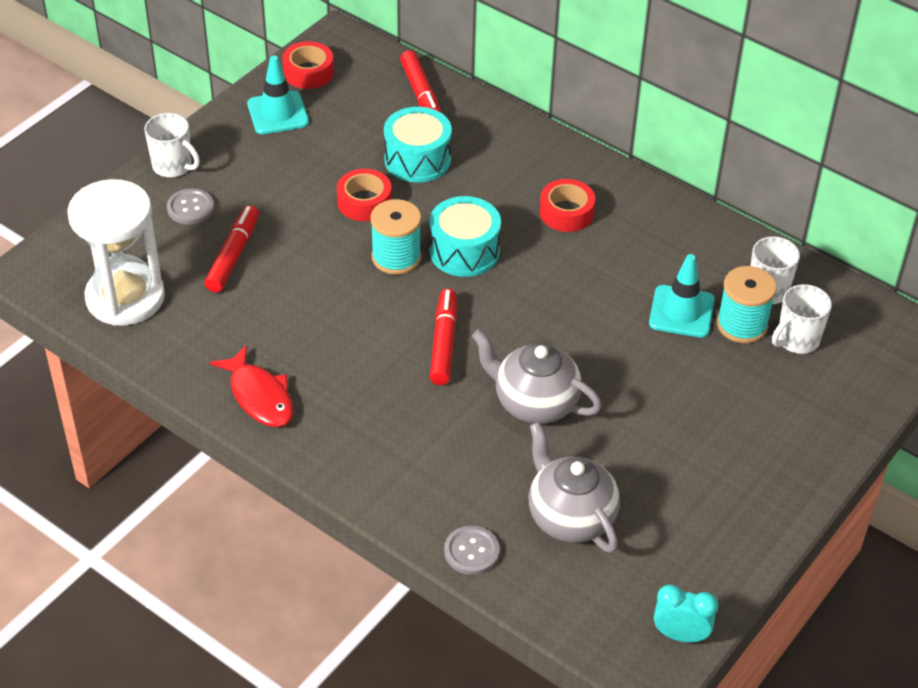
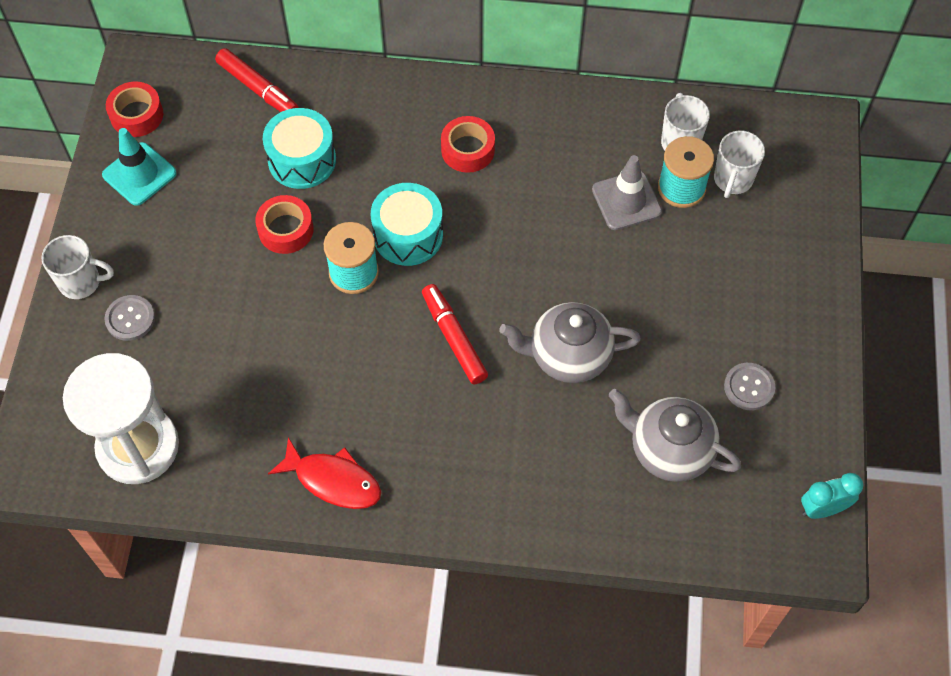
camera: 30 degrees left, 15 degrees up
(233, 255) = (206, 348): red marker -> none
(471, 551) = (614, 529): grey button -> grey button (749, 387)
(681, 312) = (626, 201): turquoise traffic cone -> grey traffic cone

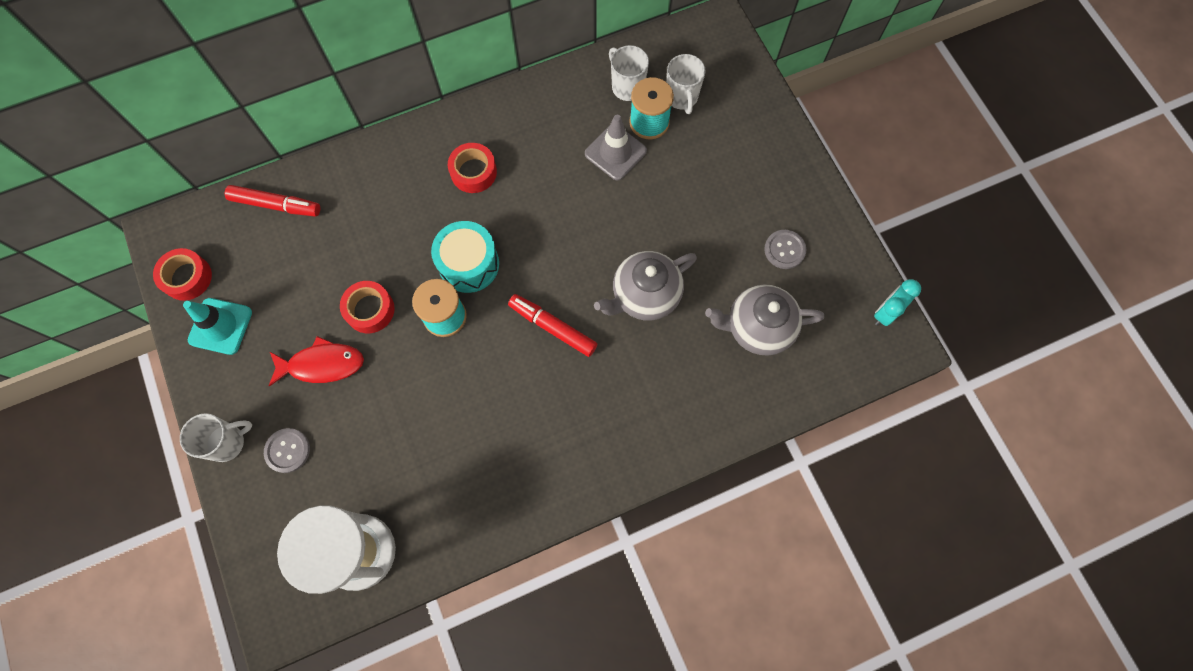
camera: 30 degrees left, 10 degrees up
(302, 160) = (348, 246): turquoise drum -> none
(333, 480) = (529, 491): red fish -> red fish (322, 364)

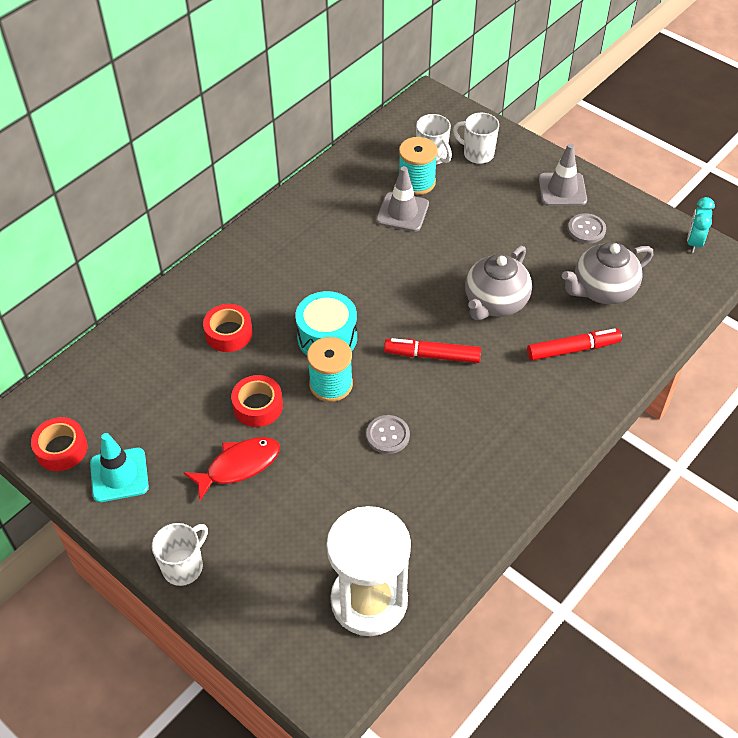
camera: 25 degrees left, 20 degrees down
(276, 205) = (116, 359): red marker -> red marker (573, 349)
(287, 450) = (248, 548): grey button -> grey button (388, 435)
(473, 172) = (288, 269): red tape -> red tape (228, 333)
(627, 87) = (382, 164): white mug -> white mug (477, 154)
(788, 192) = (562, 190): none -> grey traffic cone

